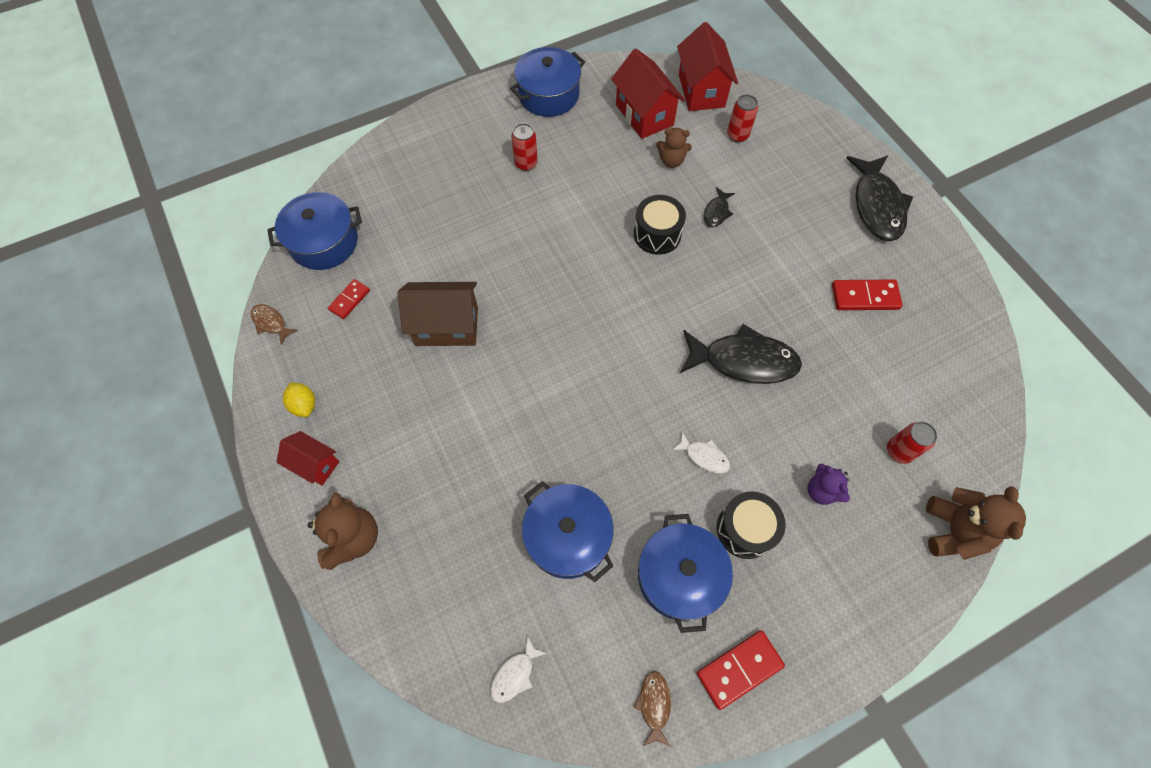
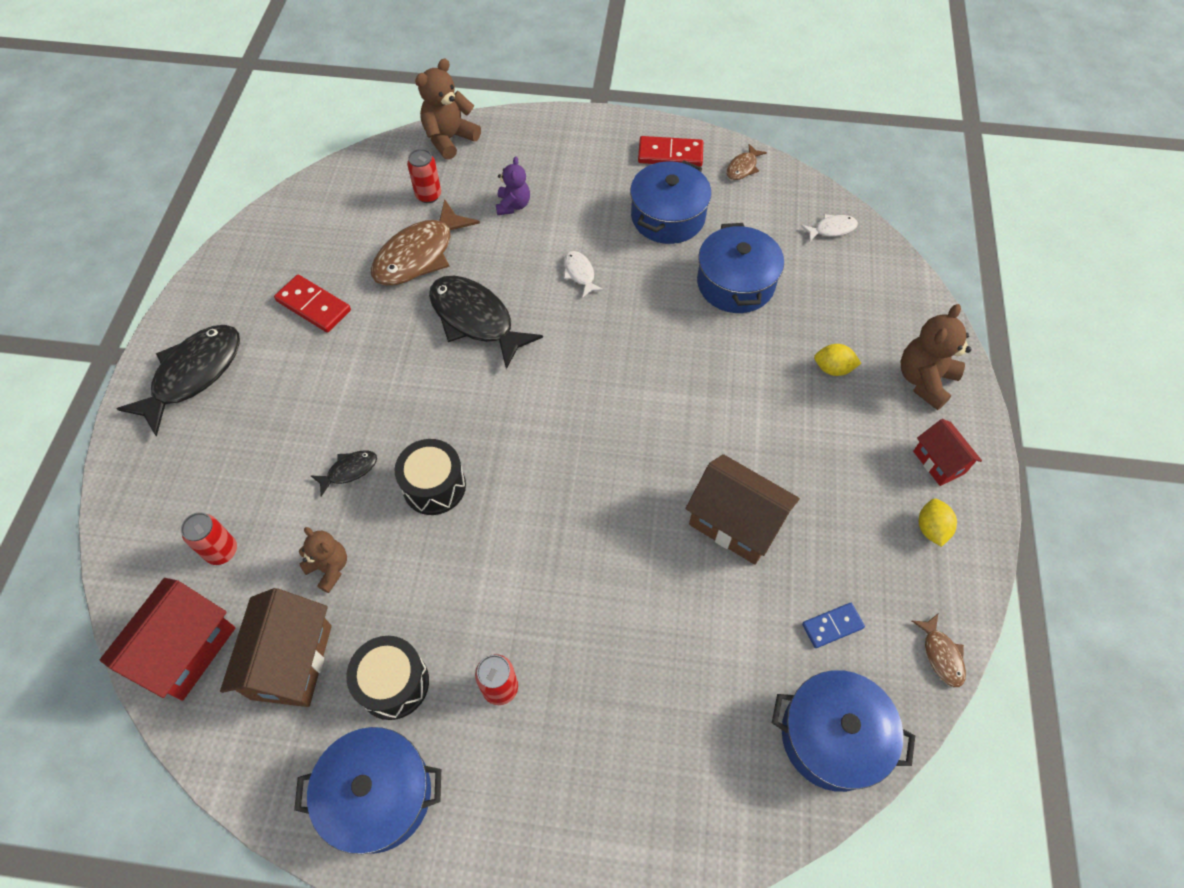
camera: 145 degrees left, 5 degrees down
(349, 300) = (832, 626): red domino -> blue domino
(436, 499) = (833, 368): none -> yellow lemon
(644, 115) = (292, 661): red house -> brown house
(745, 529) = (593, 215): black drum -> black drum (393, 683)
(841, 388) = (419, 255): none -> brown fish

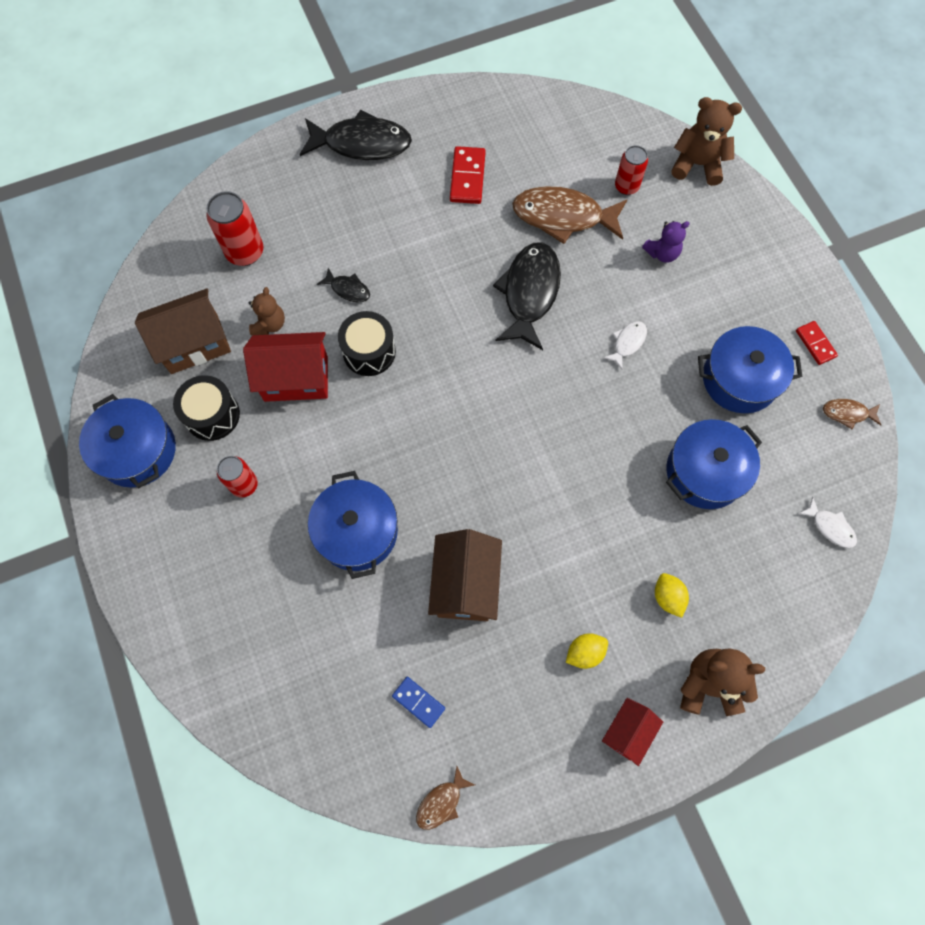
camera: 60 degrees right, 10 degrees up
(186, 650) = (170, 278): red house -> red house (296, 379)
(222, 551) = (245, 252): red can -> red can, size x1.51
(670, 154) = (815, 344): red domino -> red domino, size x0.64
(832, 736) = (328, 740): blue pot -> blue pot (357, 531)
(931, 528) = (555, 750): yellow lemon -> yellow lemon (584, 652)

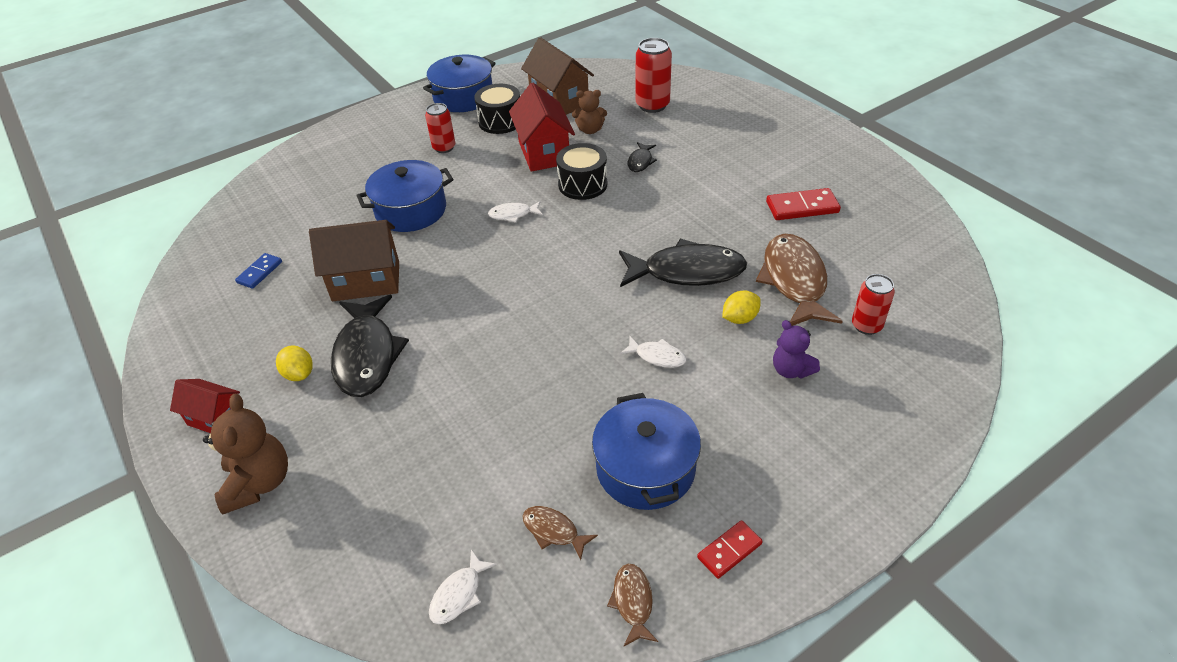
camera: 80 degrees right, 25 degrees down
(362, 143) = (798, 139): black fish -> black fish (367, 355)
(398, 427) = (513, 214): none -> white fish
(441, 802) = (172, 301): brown fish -> brown fish (553, 531)
(667, 597) = (358, 433): yellow lemon -> yellow lemon (739, 318)
(697, 165) = (942, 386): brown teddy bear -> none
(705, 472) = (512, 448): blue pot -> none

